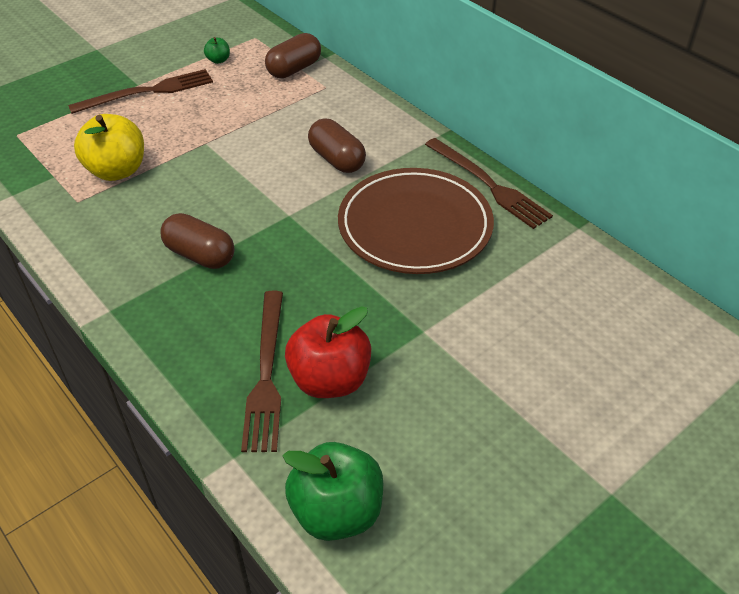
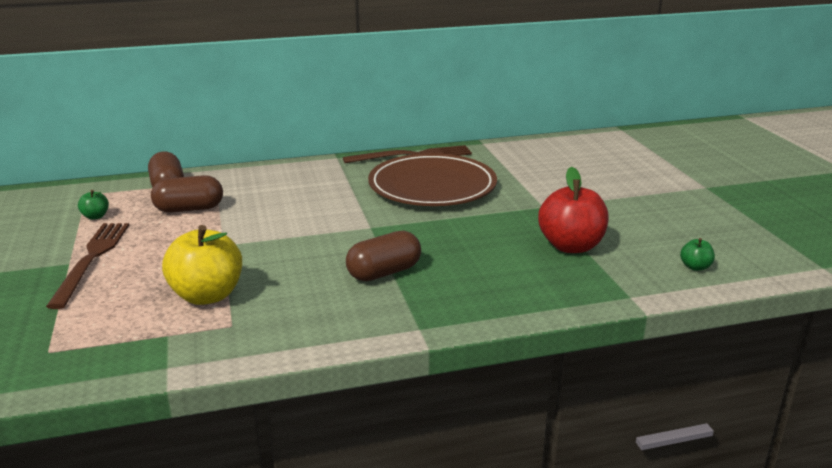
camera: 65 degrees left, 20 degrees down
(266, 374) = (550, 268): brown fork -> none
(337, 159) = (321, 196): brown capsule -> brown capsule (189, 209)
(337, 511) = (695, 267): green apple -> green apple, size x0.45

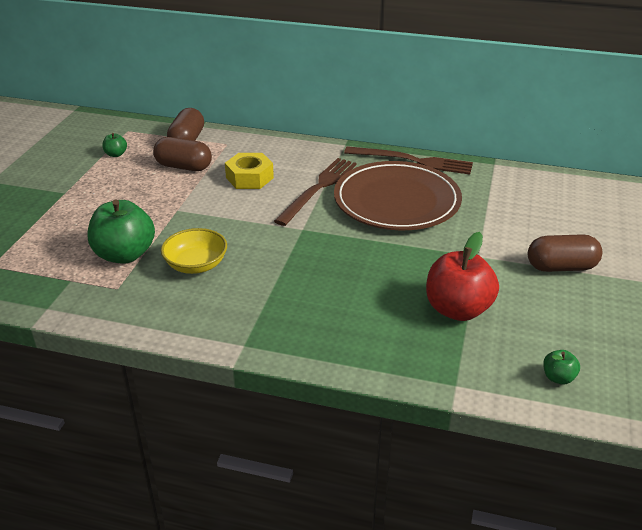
camera: 30 degrees right, 10 degrees up
(91, 259) = (80, 194): brown fork -> brown fork (318, 189)
(207, 295) = (125, 254): yellow apple -> green apple
(271, 202) = (249, 178): none -> yellow nut
(297, 282) = (196, 265): none -> yellow bowl
(384, 273) = (269, 280): brown capsule -> brown capsule (561, 267)

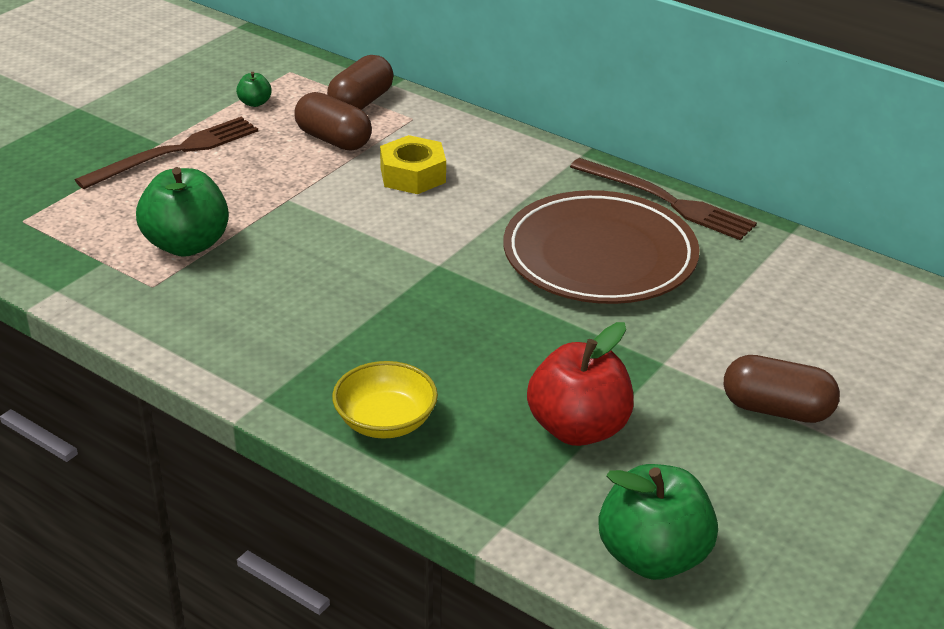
camera: 20 degrees right, 0 degrees up
(196, 265) = (267, 280): yellow bowl -> yellow bowl (385, 421)
(318, 189) = (498, 212): brown fork -> brown fork (175, 152)
(558, 378) = (653, 557): green apple -> green apple, size x2.22

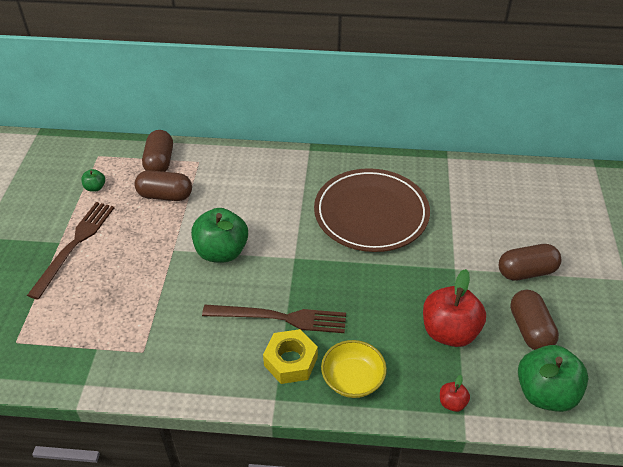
camera: 30 degrees left, 10 degrees up
(187, 244) = (139, 311): green apple -> green apple (221, 252)
(413, 175) = (231, 202): yellow nut -> yellow nut (290, 361)
(498, 506) = (452, 403): none -> red apple
(666, 201) = (375, 163): brown fork -> brown fork (280, 318)
(709, 477) = (530, 329): none -> brown capsule

